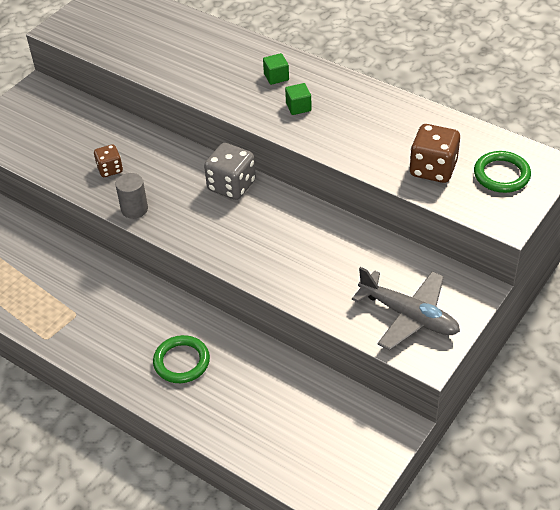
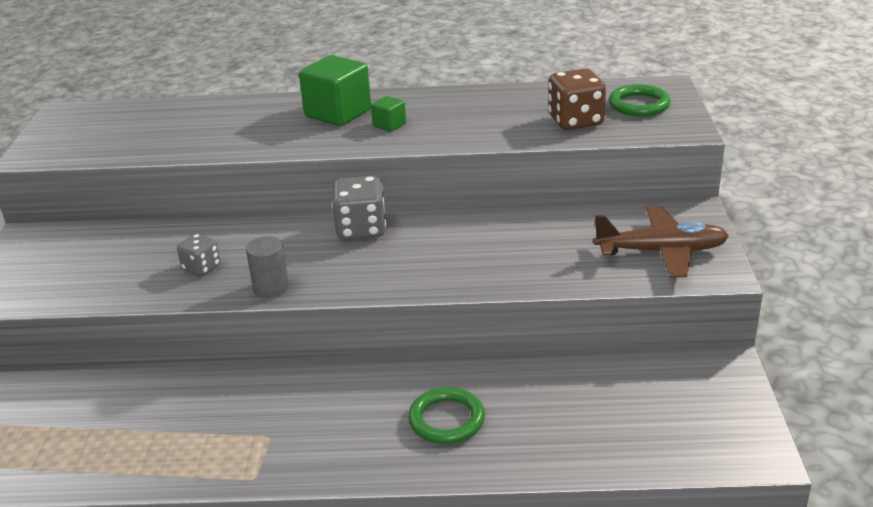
camera: 35 degrees left, 15 degrees down
(110, 169) = (201, 268): brown dice -> grey dice
(276, 77) = (338, 113): green cube -> green cube, size x2.05
(409, 316) = (661, 251): grey plane -> brown plane

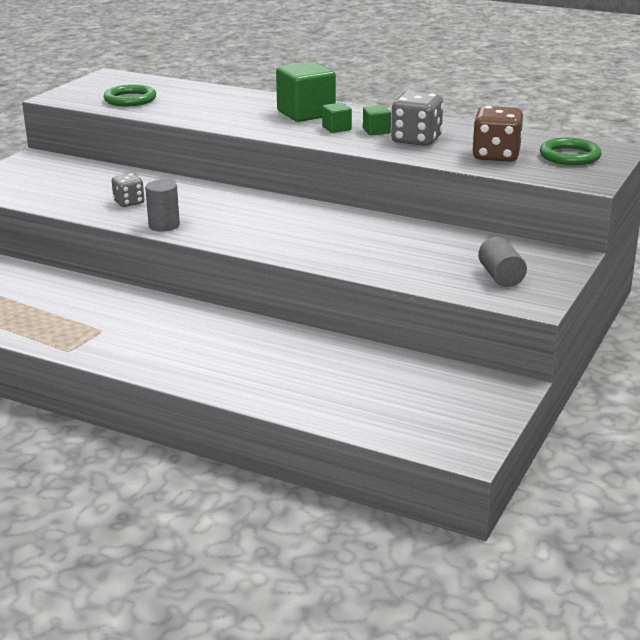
camera: 25 degrees right, 5 degrees down
(361, 229) = (270, 206): grey dice -> grey dice (416, 140)
(432, 118) = (376, 131): none -> green cube
(446, 419) = (238, 356): green ring -> green ring (130, 99)
(661, 251) = (501, 277): brown plane -> grey cylinder

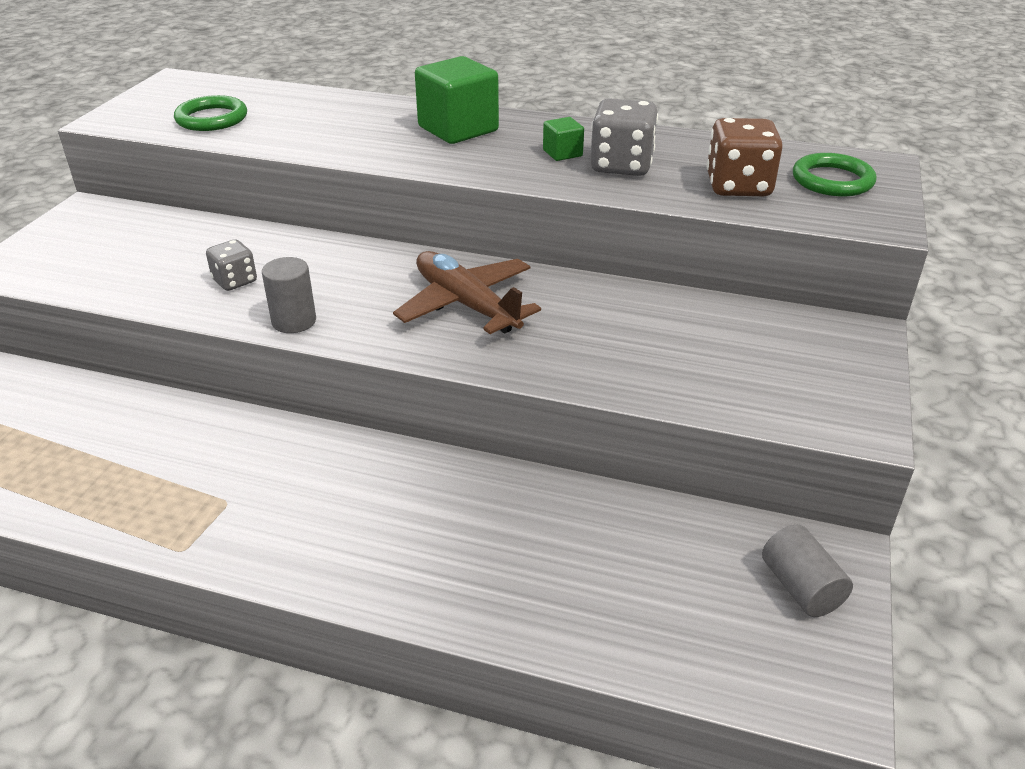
camera: 10 degrees left, 10 degrees up
(286, 224) = (466, 304): none -> brown plane
(336, 128) = (508, 152): green cube -> none
(501, 277) = (794, 379): grey cylinder -> grey cylinder (801, 587)

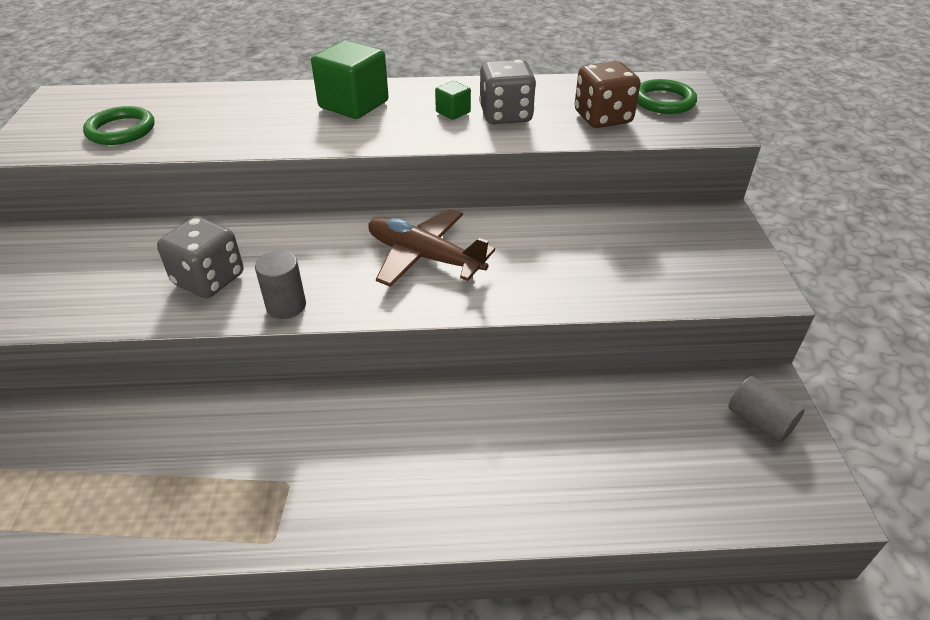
camera: 20 degrees left, 5 degrees up
(235, 281) = (209, 279): grey dice -> grey dice, size x1.67

